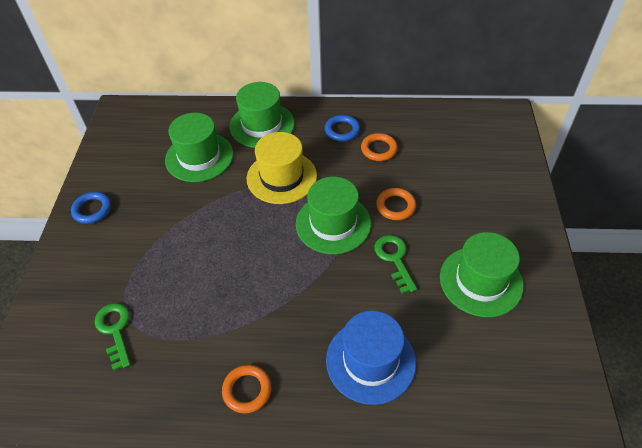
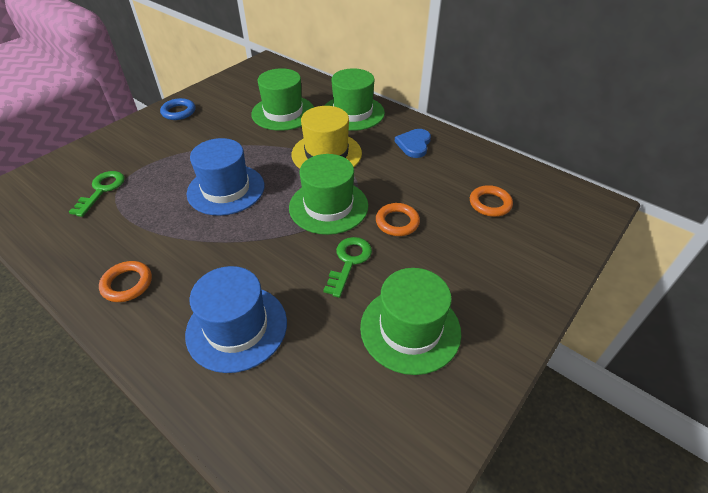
camera: 35 degrees right, 5 degrees down
(233, 259) = (226, 189): none -> blue hat
(342, 130) = (414, 144): blue ring -> blue heart
(379, 149) = (431, 173): orange ring -> orange ring (490, 204)

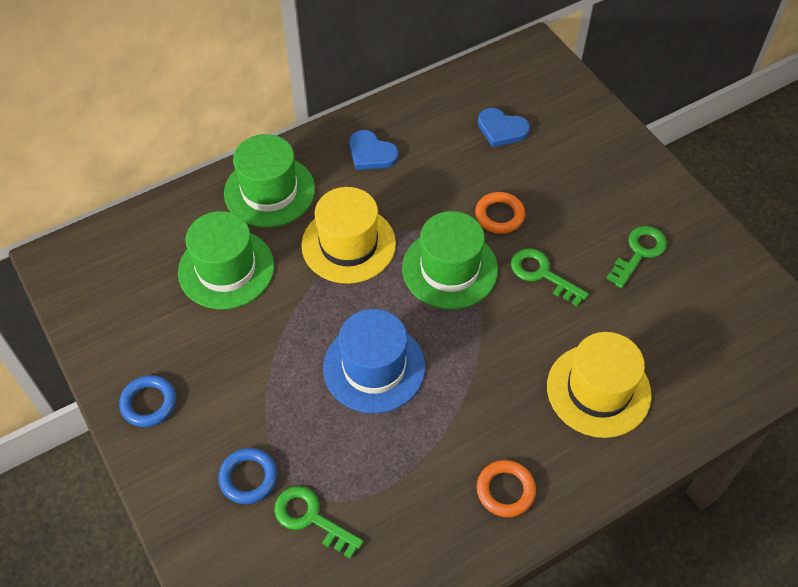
camera: 70 degrees left, 10 degrees up
(131, 158) = (248, 478): none -> blue ring
(237, 327) = (598, 390): blue hat -> yellow hat
(410, 329) = (639, 252): green hat -> green key
(490, 204) = (501, 129): orange ring -> blue heart

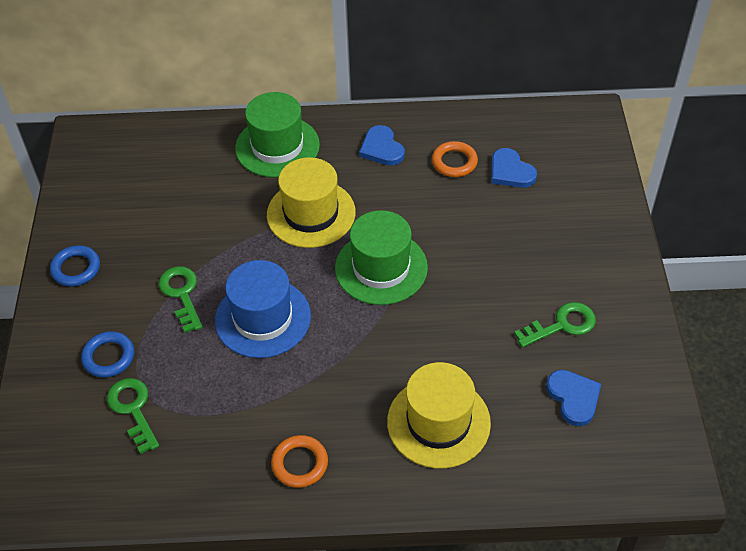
camera: 30 degrees right, 5 degrees down
(226, 269) = (202, 193): green hat -> none
(499, 215) = (456, 242): orange ring -> orange ring (454, 162)
(542, 274) = (458, 305): green key -> green key (181, 294)
(692, 314) = (573, 398): none -> blue heart

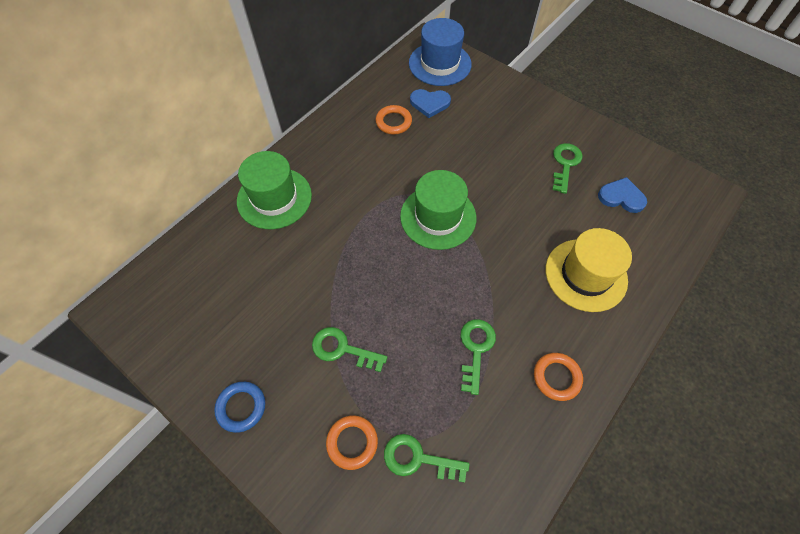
camera: 50 degrees left, 10 degrees up
(108, 357) = (352, 442): blue ring -> orange ring
(263, 318) = (414, 312): blue hat -> blue hat (440, 64)
(270, 385) = (475, 349): none -> green key
(311, 213) = (353, 221): yellow hat -> none
(382, 148) = (342, 147): blue heart -> none

